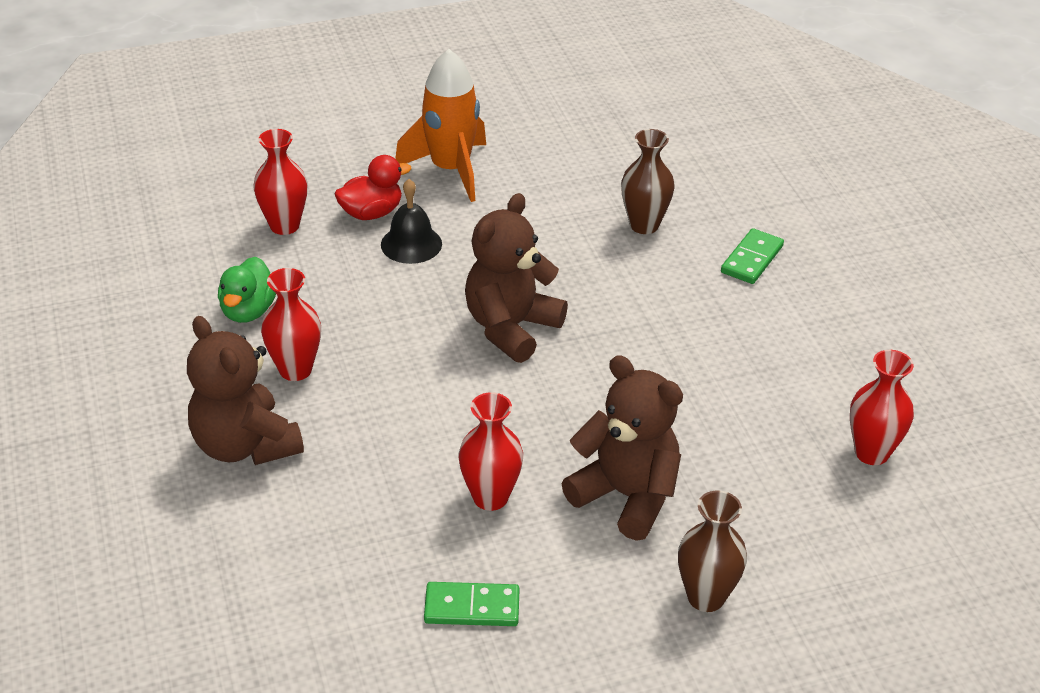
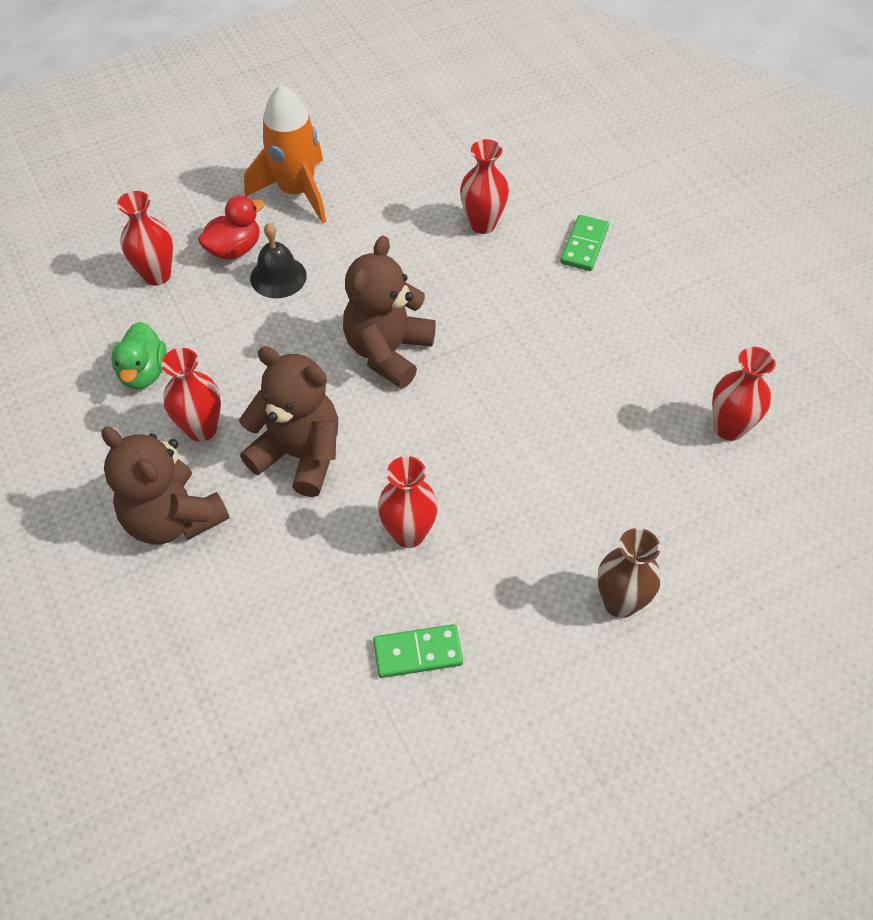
camera: 10 degrees left, 15 degrees up
(626, 496) = (528, 511): brown teddy bear -> brown teddy bear (299, 455)
(644, 225) = (482, 224): brown vase -> red vase

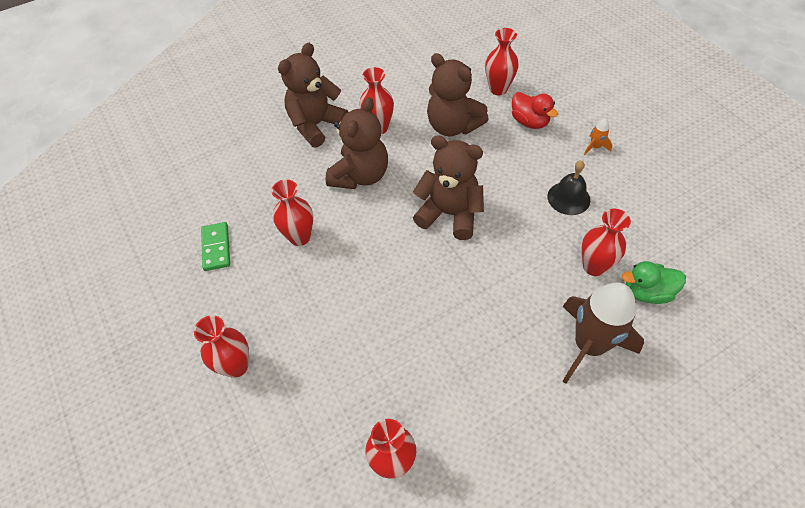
camera: 90 degrees right, 0 degrees up
(143, 373) = (419, 96): green duck -> green duck (646, 292)
(221, 335) = (453, 126): none -> brown teddy bear
(278, 277) = (509, 147): black bell -> black bell (568, 198)
(297, 192) = (595, 147): orange rocket -> orange rocket, size x0.41
(584, 245) = (588, 345): green domino -> brown rocket
(620, 602) = (236, 366): brown vase -> red vase

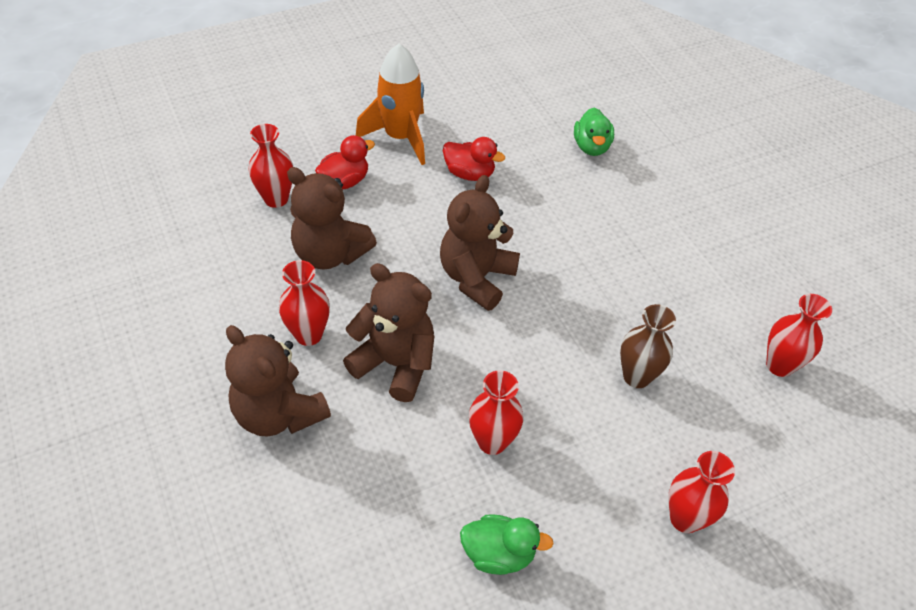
camera: 90 degrees left, 5 degrees down
(216, 248) = (498, 554): green domino -> green duck
(366, 332) = (636, 376): none -> brown vase
(453, 126) = (330, 254): brown teddy bear -> brown teddy bear turned 75 degrees clockwise
(568, 198) = (469, 174): black bell -> red duck
(588, 345) = (648, 198): brown rocket -> none
(594, 266) = (560, 175): red vase -> none
(595, 147) = (400, 137): orange rocket -> orange rocket, size x2.46

